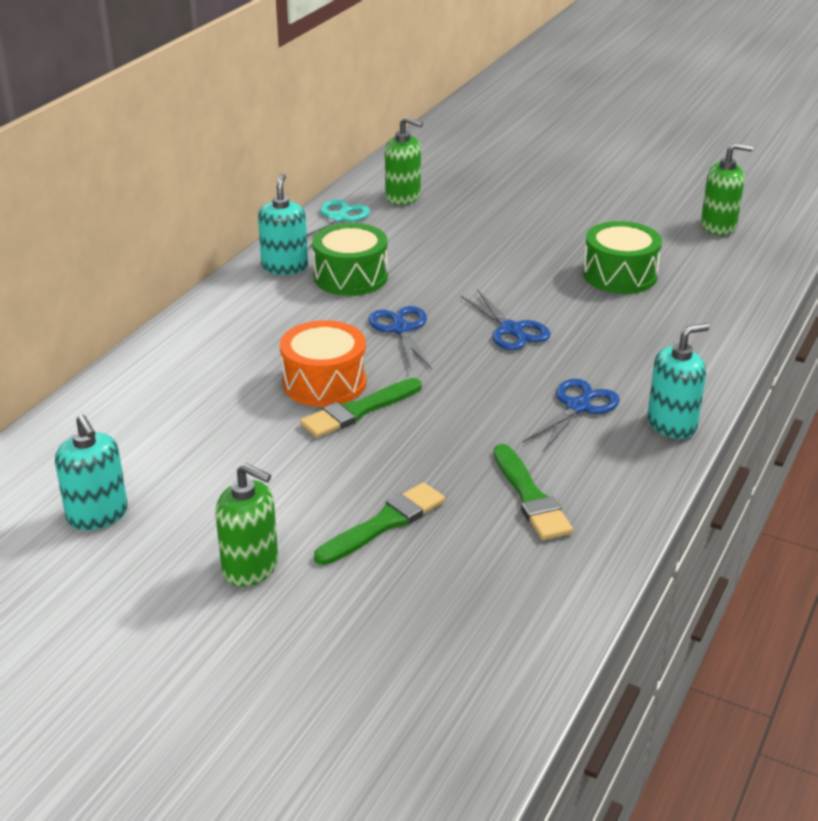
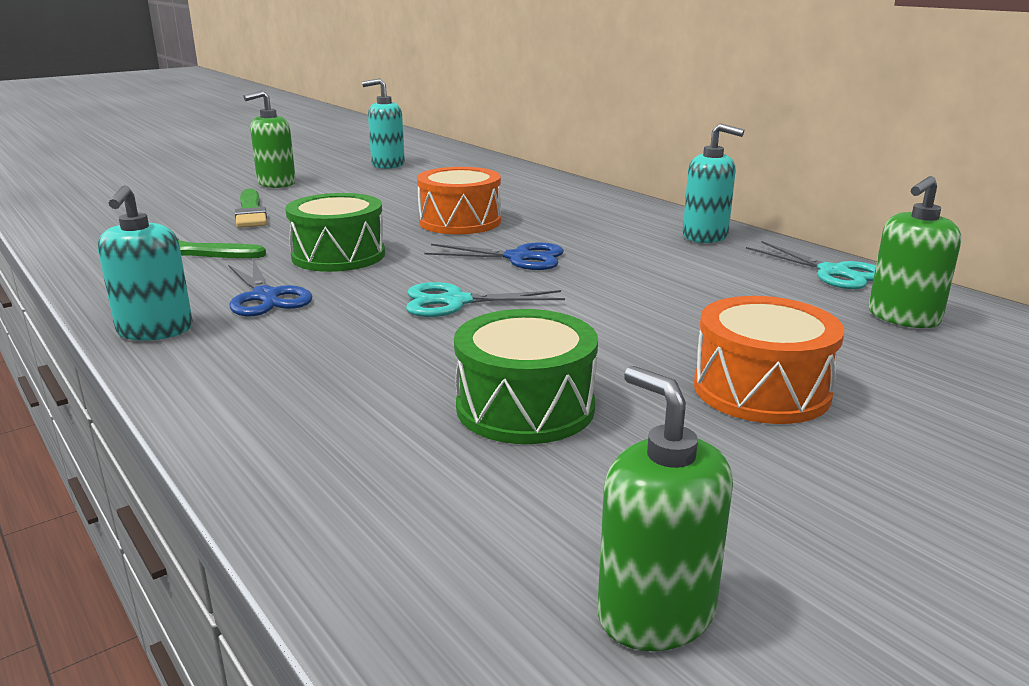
camera: 115 degrees right, 10 degrees down
(350, 277) = (659, 256): green drum -> green drum (338, 255)
(358, 411) = (400, 225): green brush -> none
(511, 330) = (455, 302): blue scissors -> turquoise scissors
(537, 225) = (761, 390): none -> orange drum
(718, 226) = (655, 613): green soap dispenser -> green soap dispenser turned 120 degrees clockwise

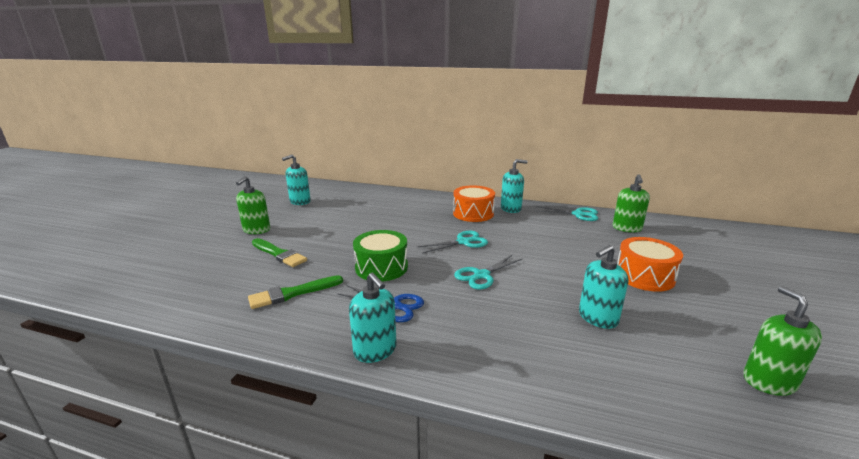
camera: 35 degrees left, 0 degrees up
(460, 222) = (402, 229): orange drum -> orange drum (473, 213)
(518, 258) = (463, 242): blue scissors -> turquoise scissors
(525, 407) = (597, 318): green drum -> turquoise soap dispenser
(655, 613) = (768, 381): green soap dispenser -> green soap dispenser turned 60 degrees clockwise

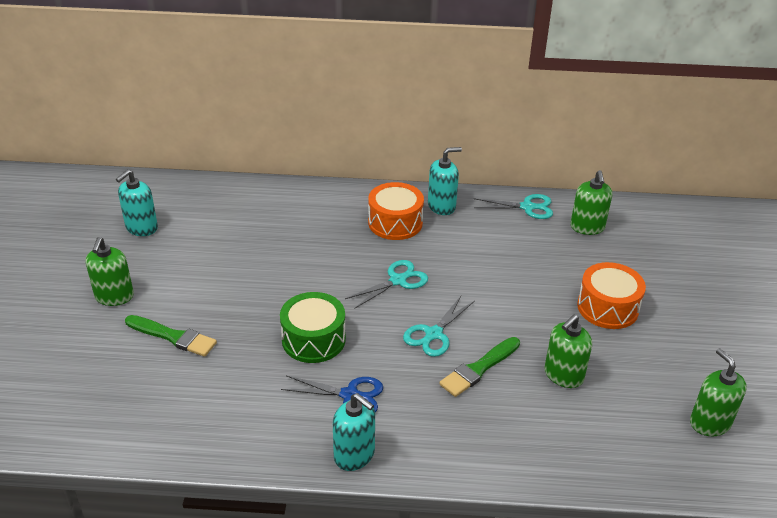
camera: 15 degrees left, 15 degrees up
(292, 293) = (227, 397): green brush -> green brush (478, 369)
(597, 318) = (563, 375): turquoise soap dispenser -> green soap dispenser

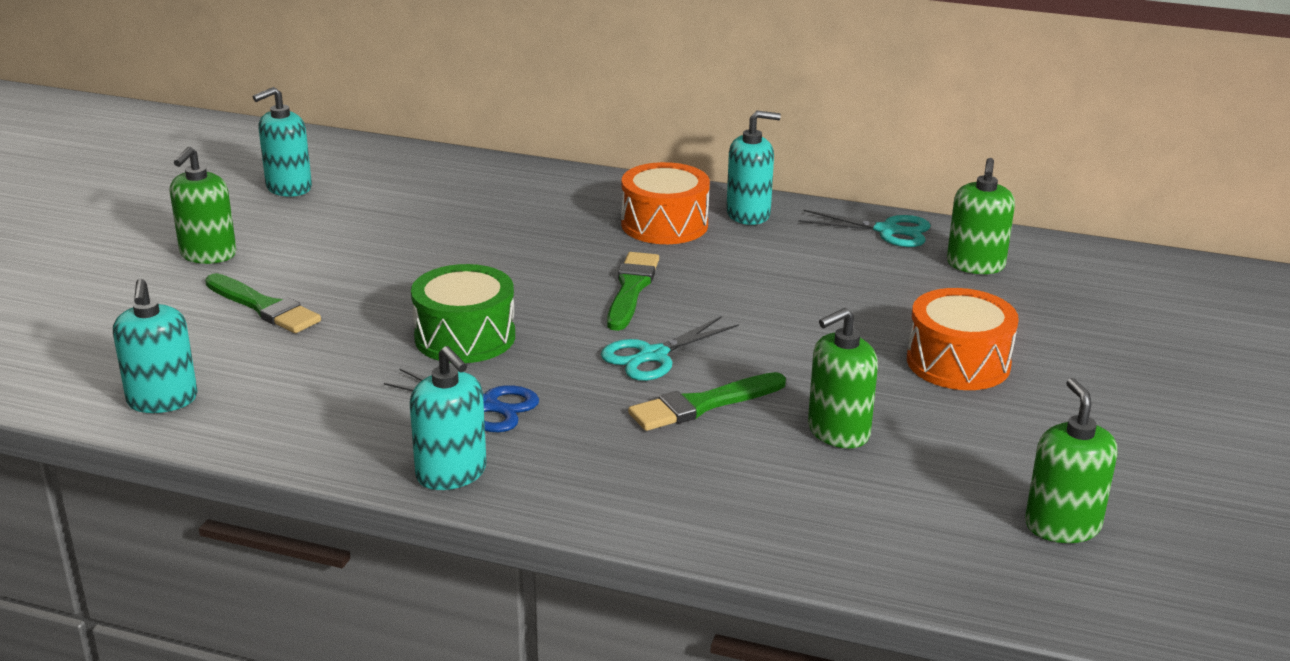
camera: 15 degrees right, 10 degrees down
(143, 430) = (162, 400): none -> turquoise soap dispenser
(398, 280) = (631, 289): turquoise scissors -> green brush

